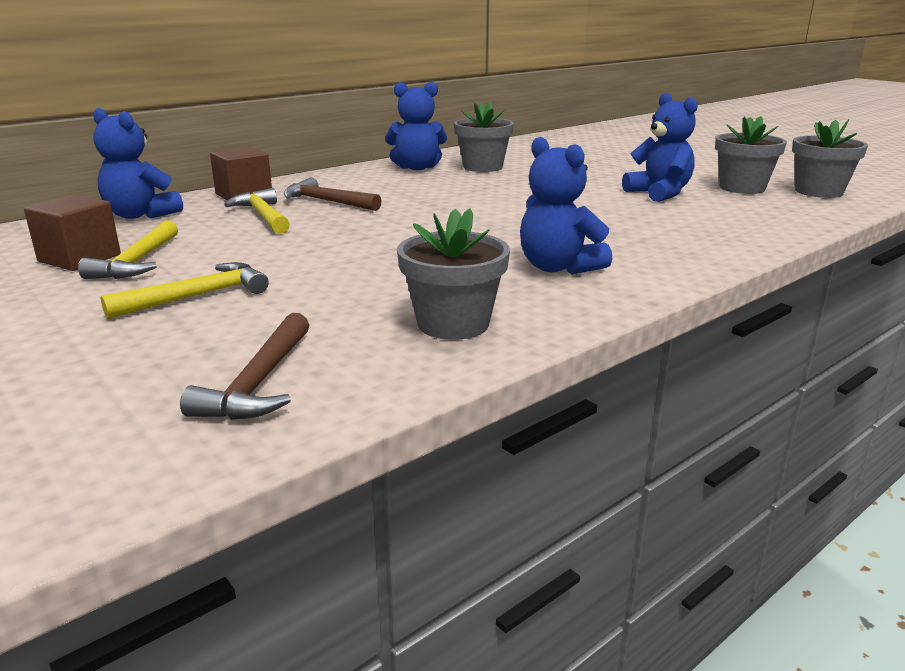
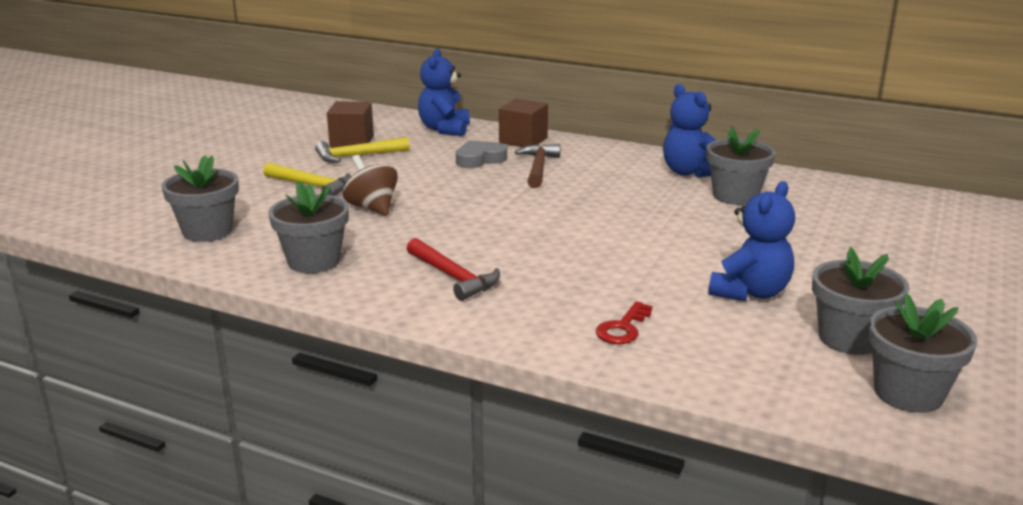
camera: 65 degrees right, 0 degrees up
(259, 382) = (207, 231): brown hammer -> grey flower pot
(263, 216) = (479, 159): yellow hammer -> grey heart
(327, 276) = (372, 208): none -> brown spinning top
(558, 267) = (453, 277): blue teddy bear -> red hammer
(703, 232) = (623, 328): none -> red key

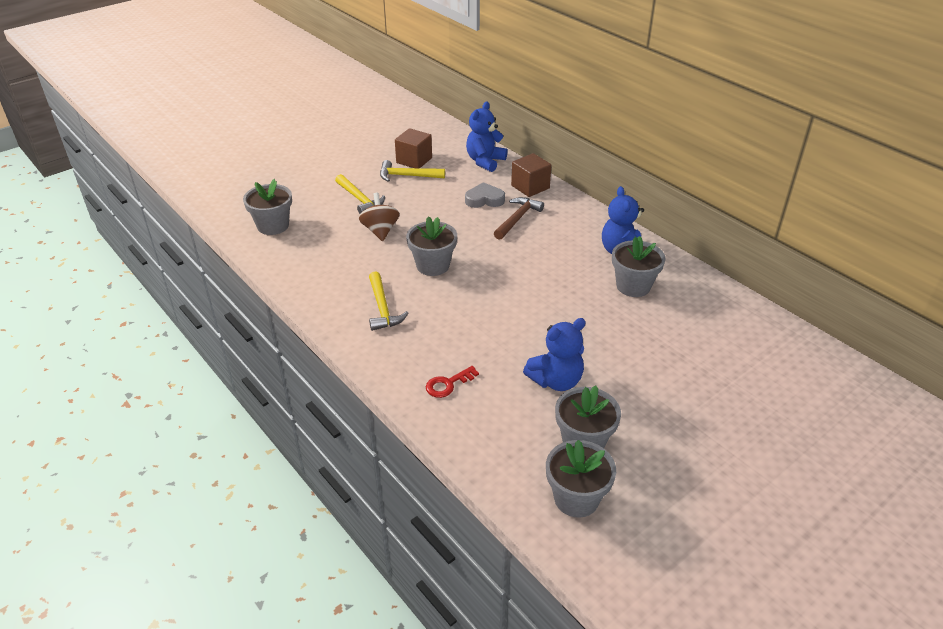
camera: 25 degrees right, 15 degrees up
(314, 261) = (313, 270): grey flower pot -> grey flower pot (433, 265)
(453, 277) = (382, 308): red hammer -> yellow hammer

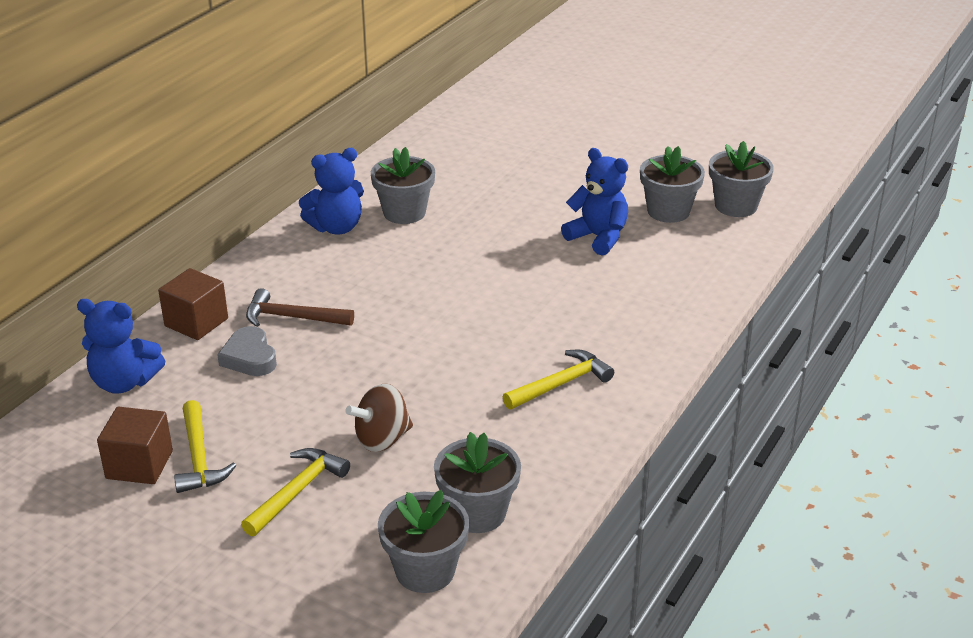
camera: 110 degrees left, 5 degrees down
(433, 265) = (444, 365): grey flower pot -> grey flower pot (477, 513)
(448, 384) = (655, 302): red key -> none

